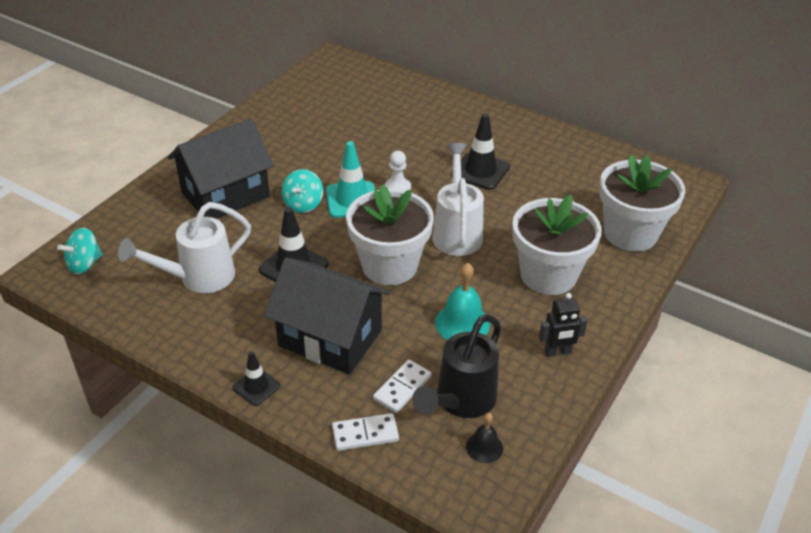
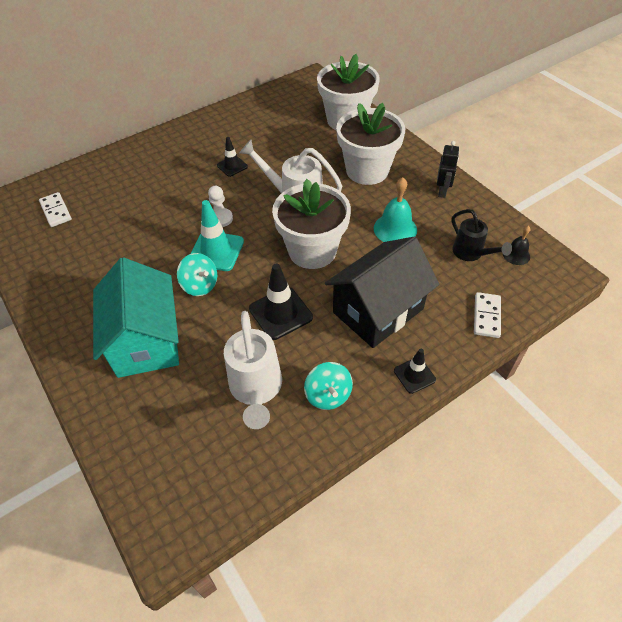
camera: 65 degrees left, 10 degrees up
(84, 264) = (177, 494): turquoise spinning top -> turquoise spinning top (328, 395)
(225, 195) = (146, 341): black house -> turquoise house
(402, 388) = (447, 281): white domino -> white domino (56, 211)
(461, 401) = (471, 253): black watering can -> black watering can, size x0.65
(480, 171) = (232, 166): black traffic cone -> black traffic cone, size x0.60

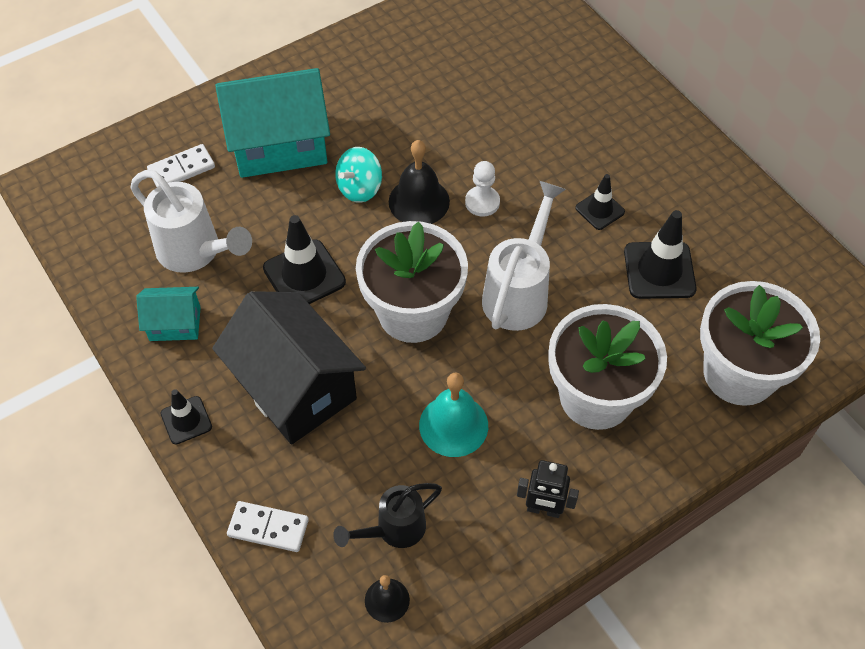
camera: 90 degrees right, 5 degrees up
(56, 211) = (500, 29): white domino -> white domino (181, 169)
(216, 251) = (419, 201): turquoise traffic cone -> black bell
(256, 389) = (195, 252): white watering can -> white watering can turned 135 degrees counterclockwise
(279, 144) = (659, 270): none -> black traffic cone
(328, 395) = (175, 323): turquoise spinning top -> turquoise house

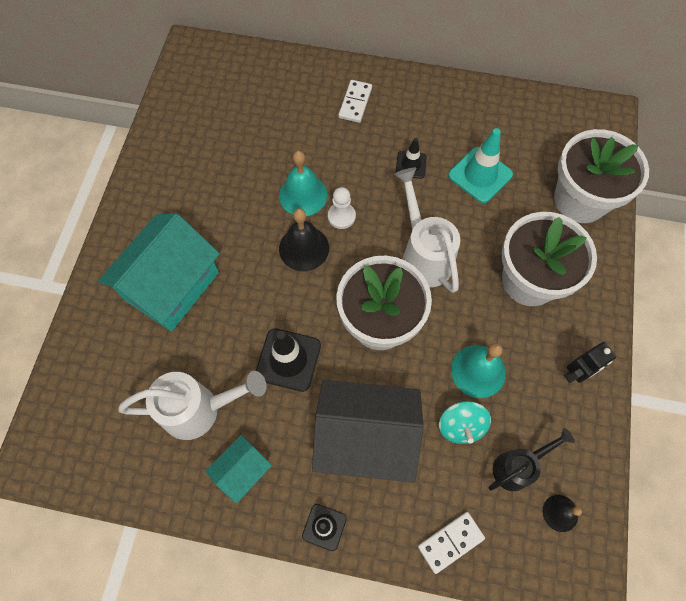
camera: 45 degrees left, 10 degrees up
(181, 169) = (123, 361): white domino -> white domino (355, 103)
(359, 188) = (258, 271): turquoise spinning top -> turquoise spinning top (461, 426)
(394, 529) = (517, 467): black watering can -> black watering can turned 135 degrees counterclockwise
(469, 159) = (303, 195): none -> turquoise bell
(659, 270) = (480, 175): black traffic cone -> turquoise traffic cone

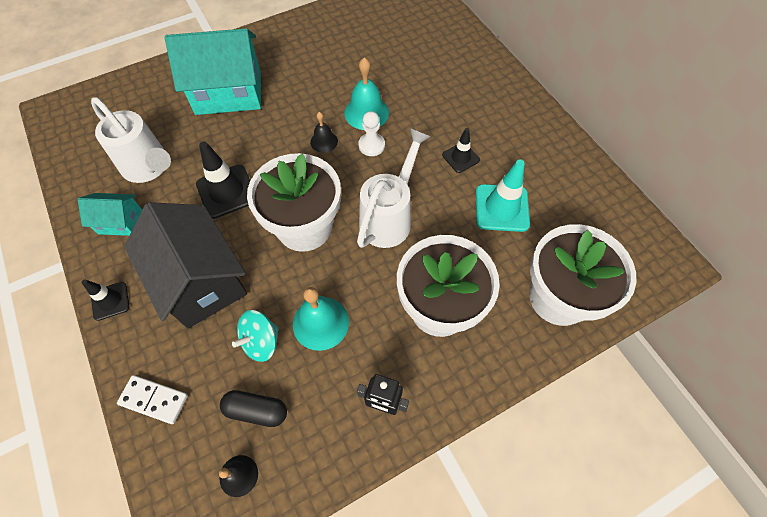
camera: 50 degrees right, 5 degrees down
(304, 248) = (324, 141): black bell -> black bell, size x0.59
(355, 103) = (476, 90): white domino -> none
(517, 467) = (256, 410): black watering can -> black capsule

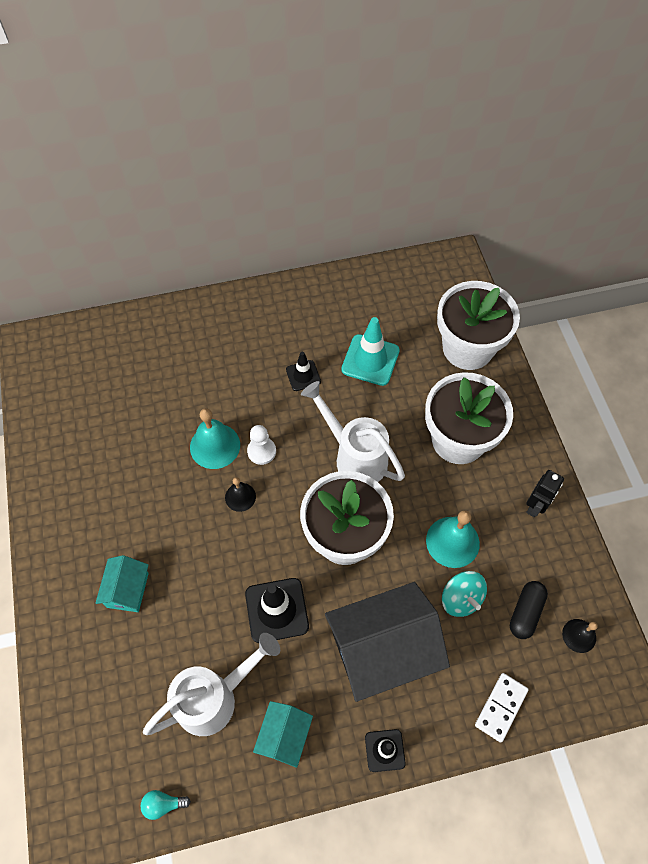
camera: 75 degrees left, 0 degrees up
(69, 157) = (163, 804): none -> turquoise light bulb
(228, 93) = (127, 590): turquoise house -> turquoise house, size x0.50

